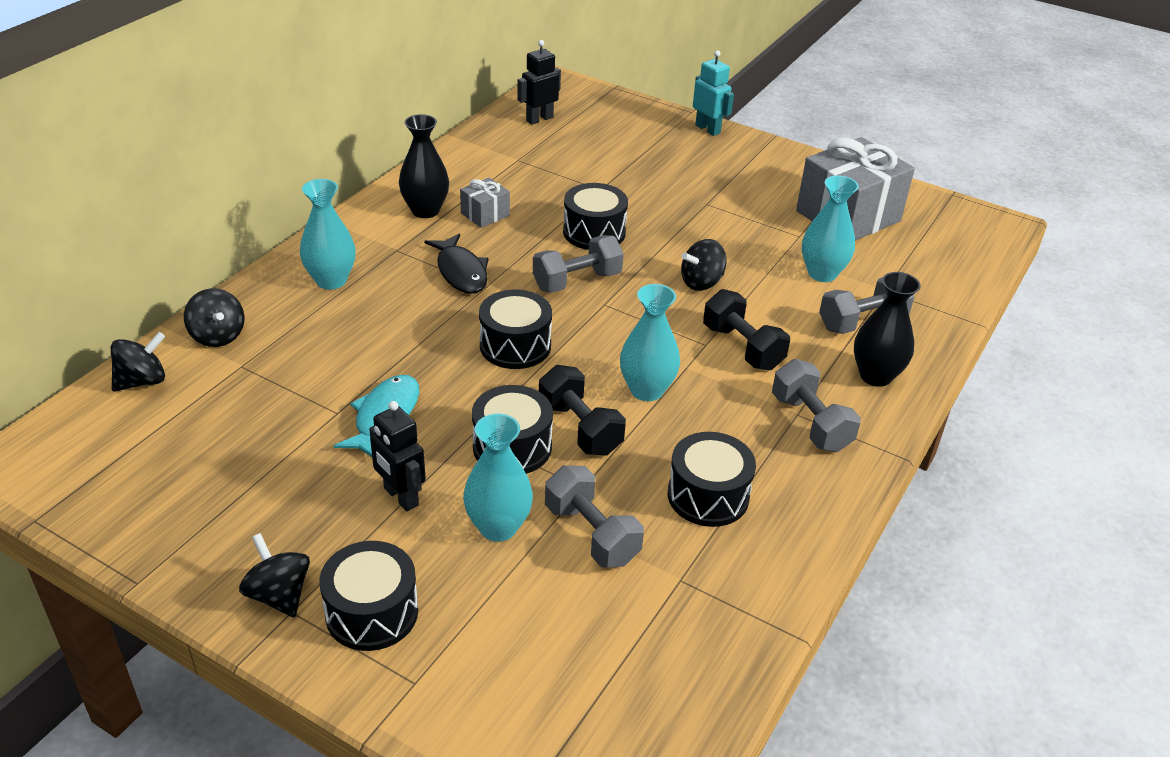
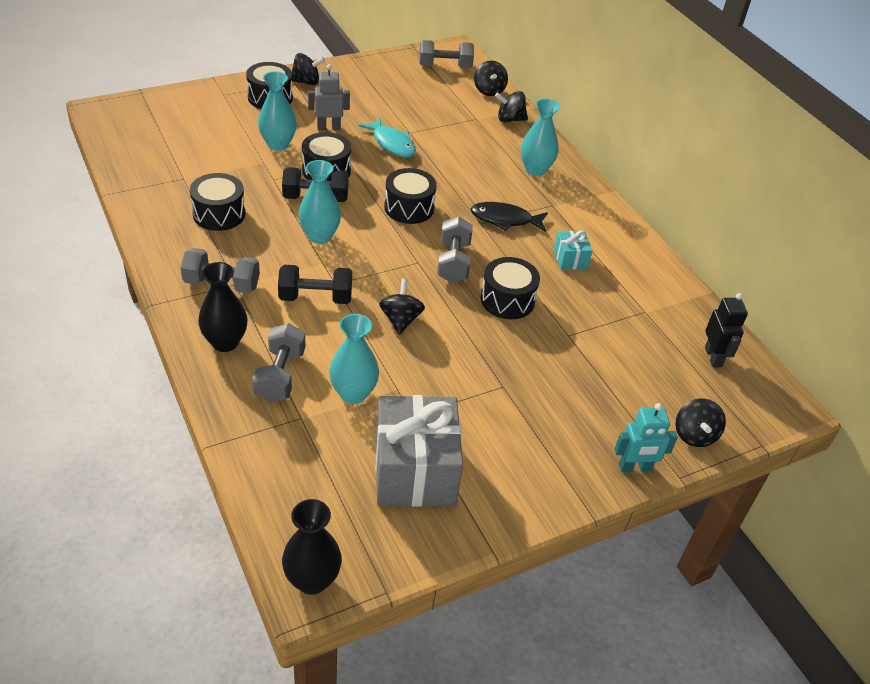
camera: 120 degrees right, 5 degrees up
(400, 497) = (329, 127): black robot -> grey robot
(425, 210) = (594, 235): black vase -> black vase (312, 580)
(485, 214) = (570, 259): grey gift -> turquoise gift
(591, 534) = (241, 167): grey dumbbell -> grey dumbbell (445, 66)
(641, 113) = (694, 435): none -> black spinning top

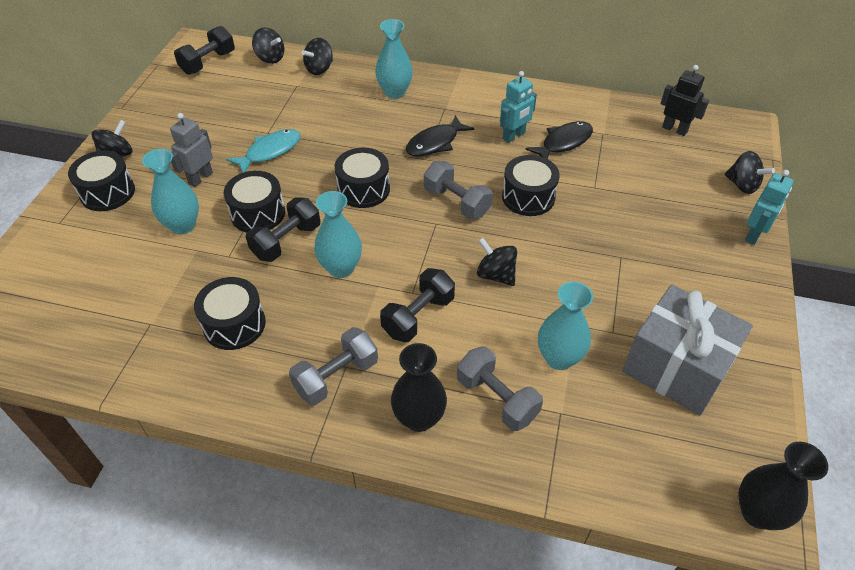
camera: 45 degrees left, 5 degrees up
(392, 144) = (270, 151): turquoise fish -> turquoise fish turned 45 degrees counterclockwise
(445, 66) = (208, 63): grey dumbbell -> black dumbbell
(570, 259) = (514, 136): turquoise gift -> turquoise robot
(600, 292) = (563, 143): none -> black fish

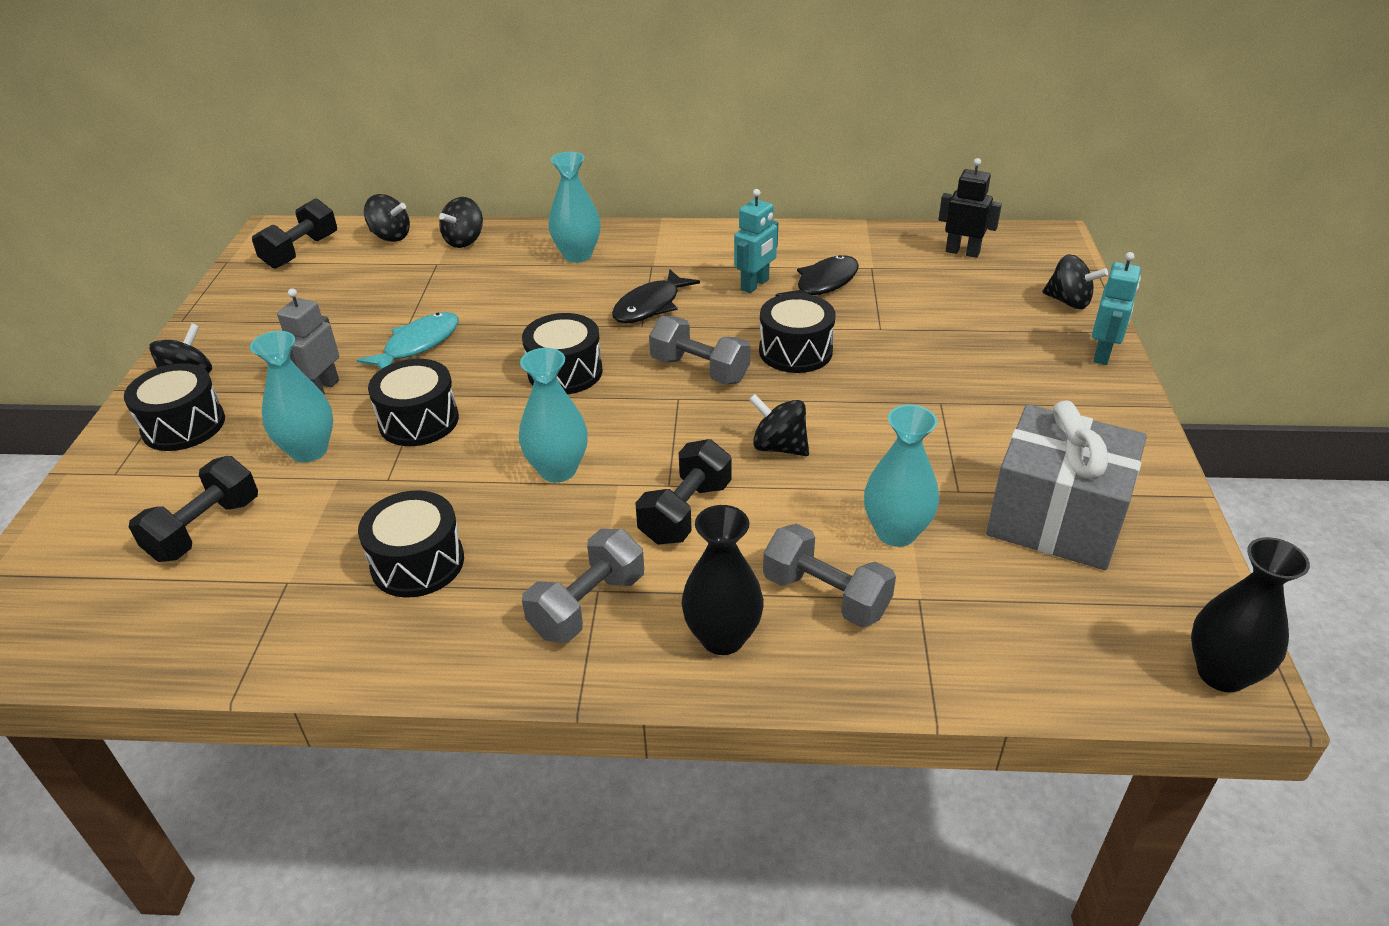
camera: 10 degrees left, 10 degrees down
(286, 241) = (470, 449): black dumbbell -> black dumbbell (205, 529)

